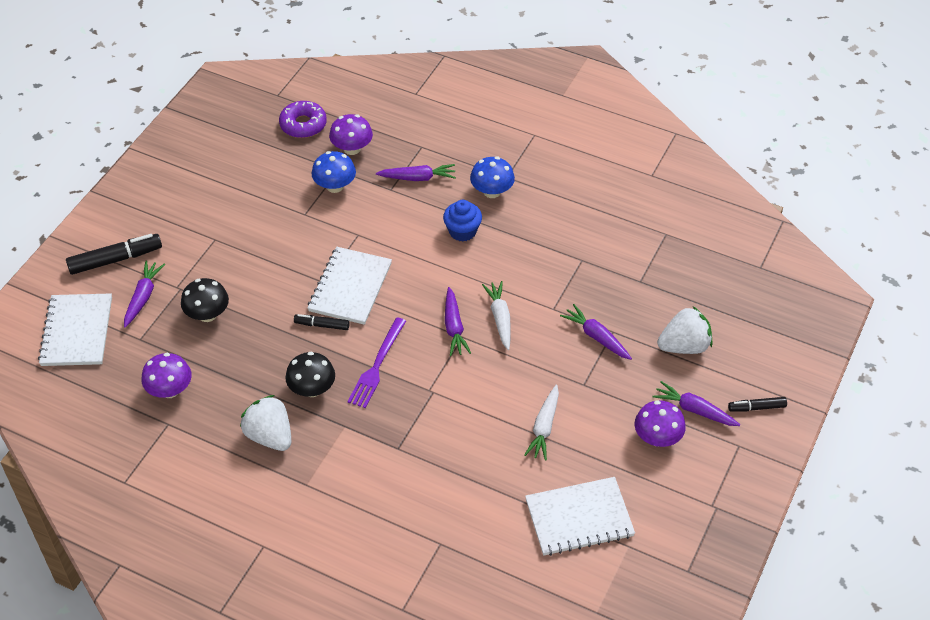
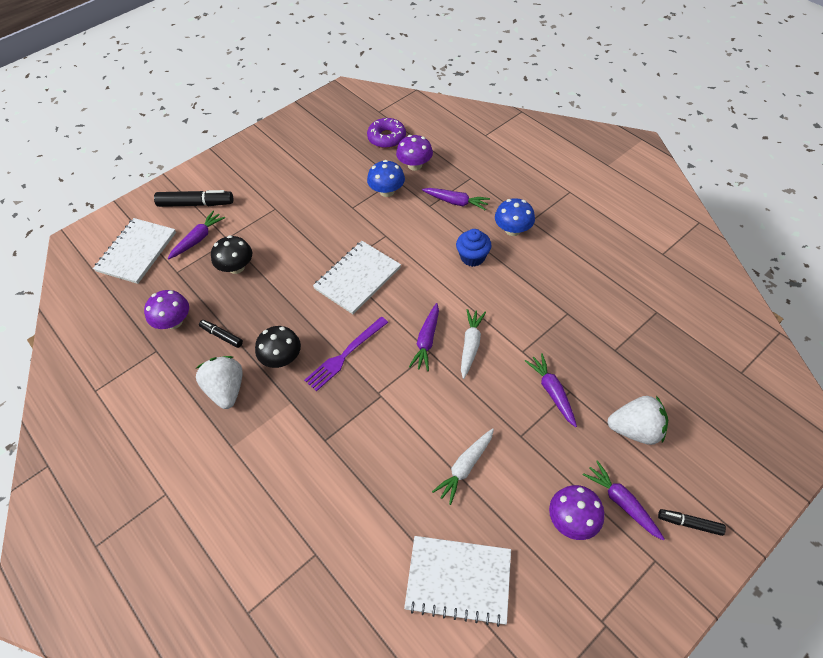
camera: 25 degrees right, 5 degrees up
(322, 325) = (318, 304): black marker -> black marker (222, 336)

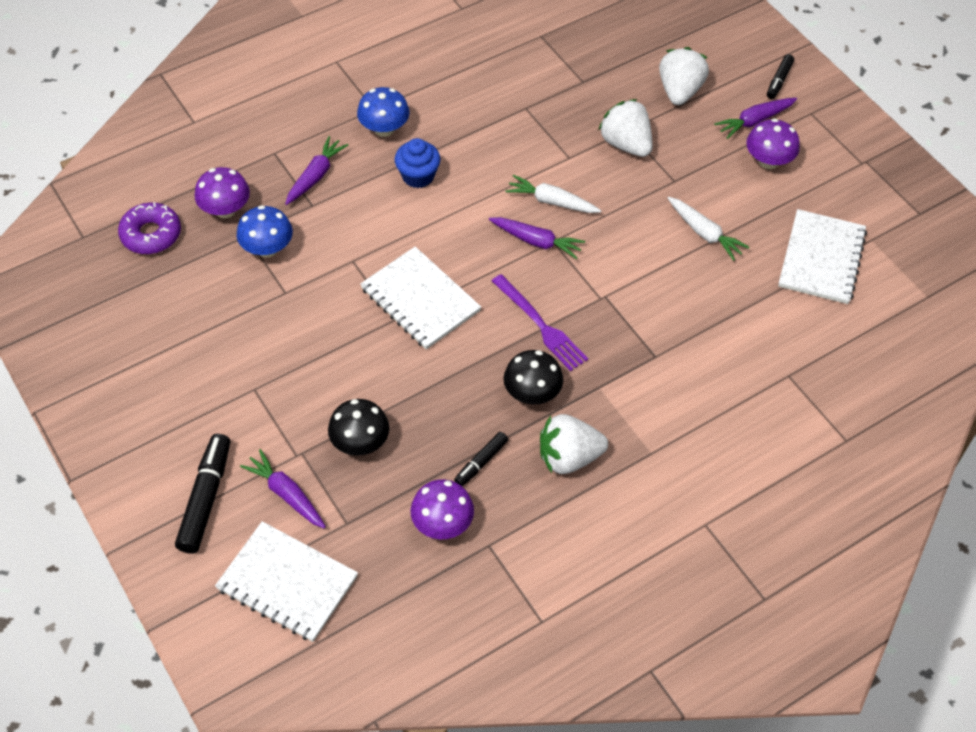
camera: 85 degrees left, 0 degrees up
(552, 392) = (626, 144): purple carrot -> white strawberry

